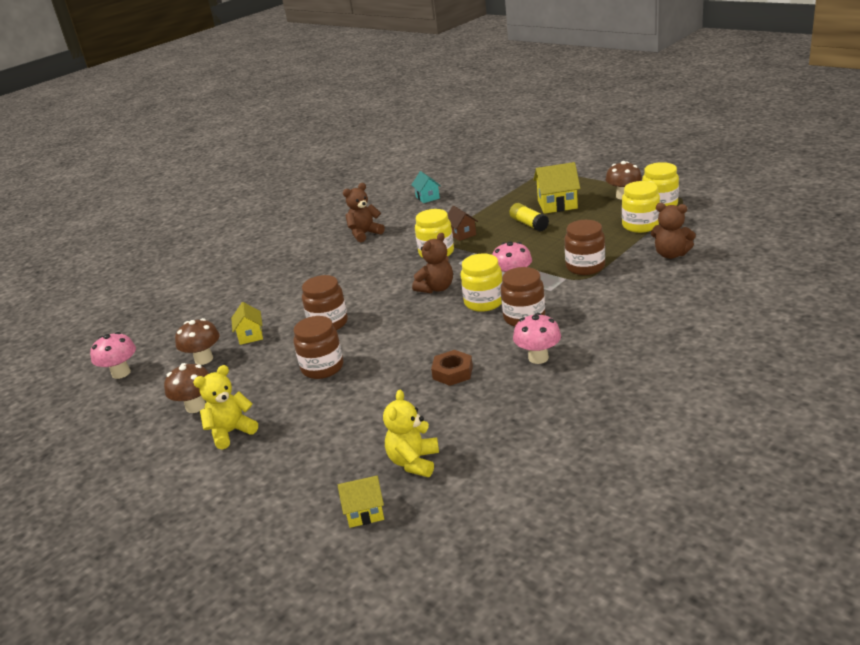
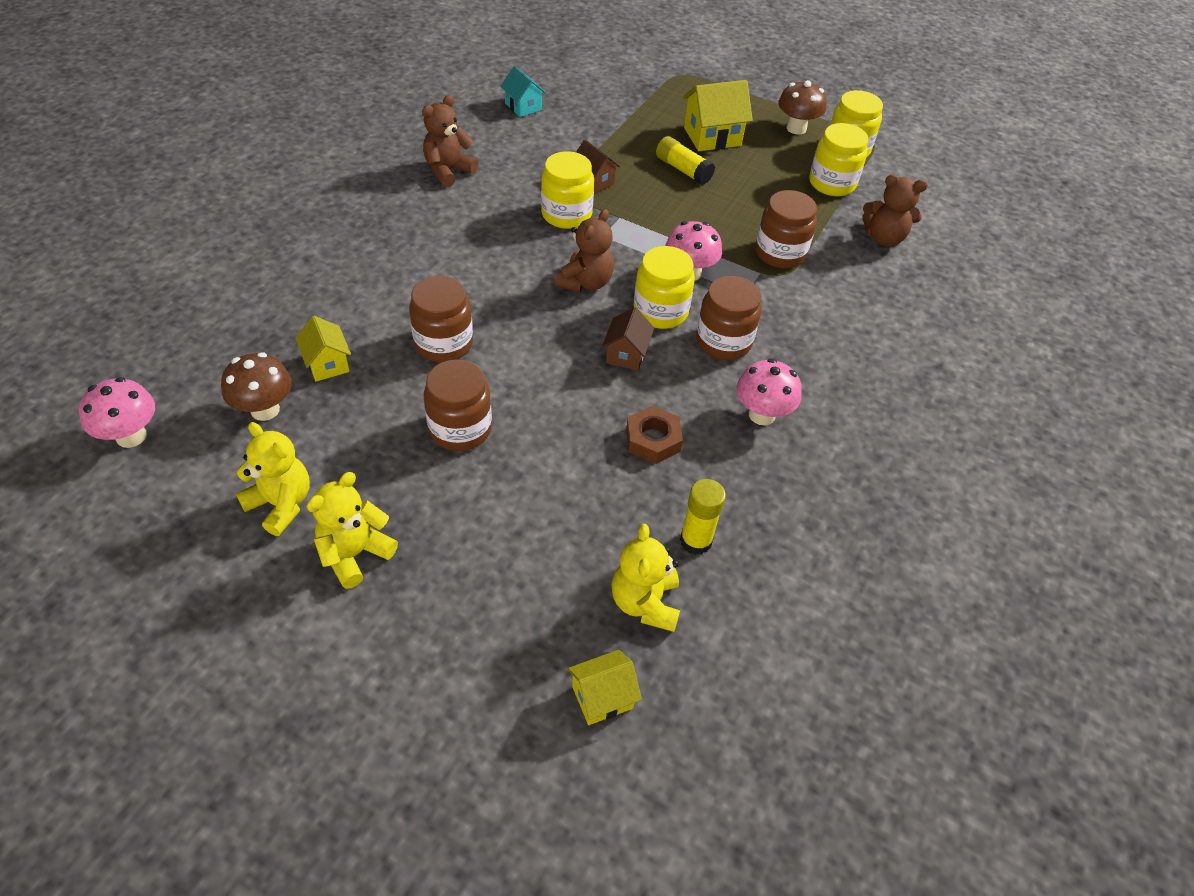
camera: 20 degrees left, 20 degrees up
(195, 406) = (281, 504): brown mushroom -> yellow teddy bear
(451, 326) = (626, 354): none -> brown house
(463, 428) = (696, 541): none -> yellow glue stick

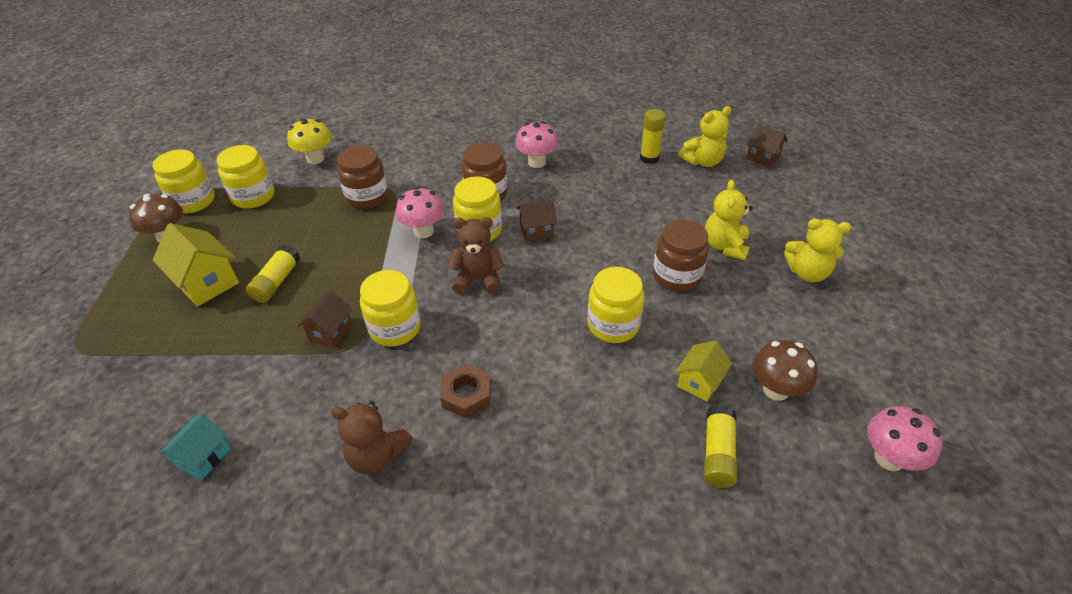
camera: 115 degrees left, 5 degrees down
(260, 333) = (718, 453): none -> yellow glue stick
(281, 504) = (823, 327): yellow teddy bear -> yellow teddy bear (724, 246)
(444, 343) = (613, 325): brown jar -> yellow jar
(602, 697) = (763, 157): yellow house -> brown house
(653, 439) = (598, 194): brown nut -> brown nut (466, 394)
(884, 238) = (315, 158): brown teddy bear -> yellow mushroom

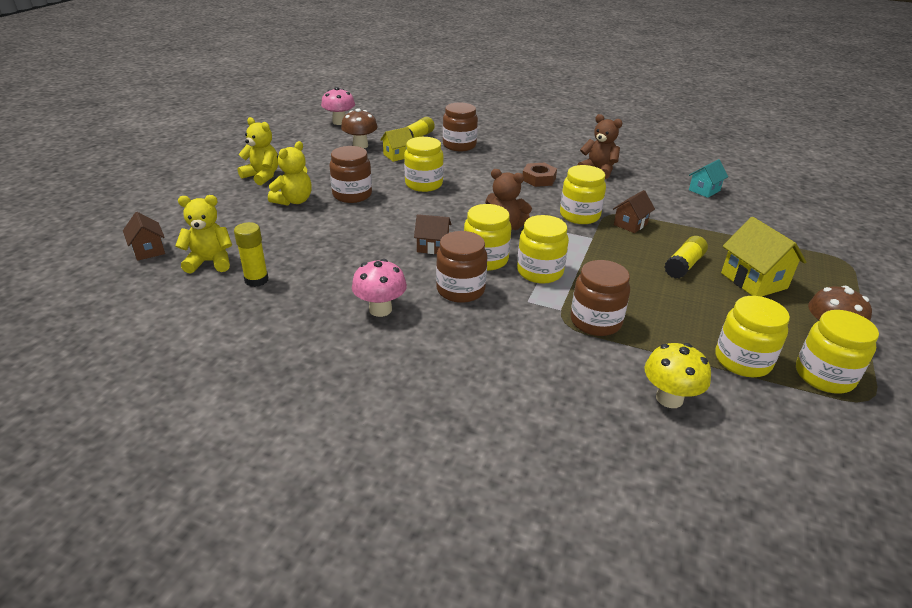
camera: 160 degrees left, 10 degrees down
(423, 231) = (540, 272): pink mushroom -> yellow jar
(632, 454) = (459, 145): none -> brown jar

